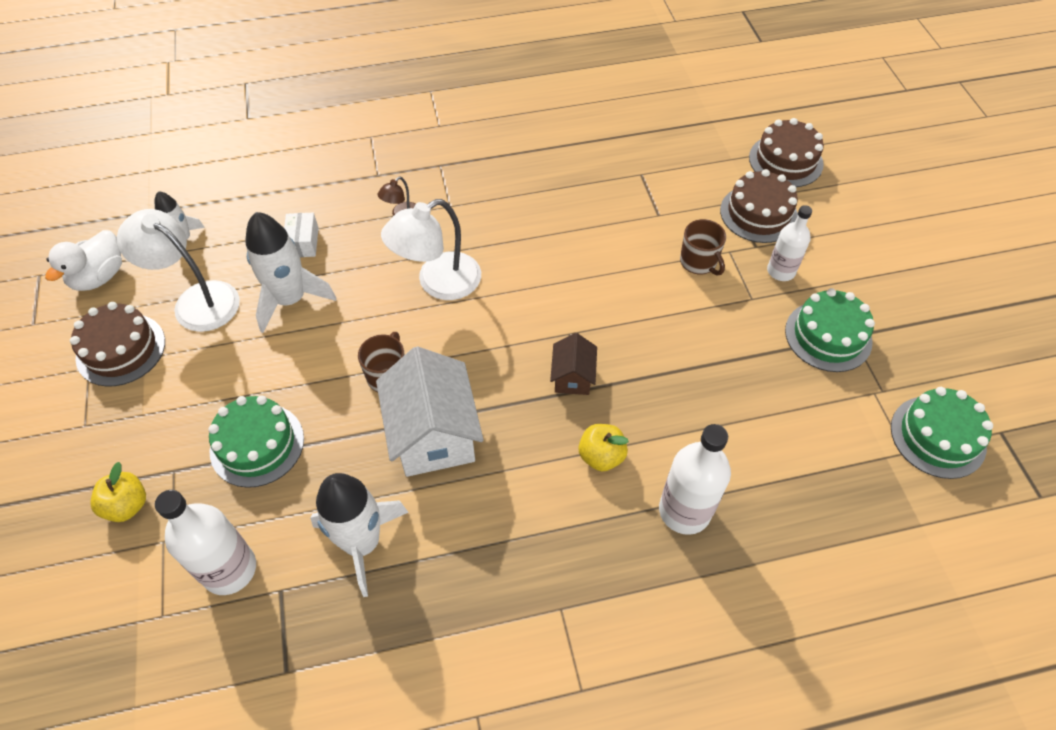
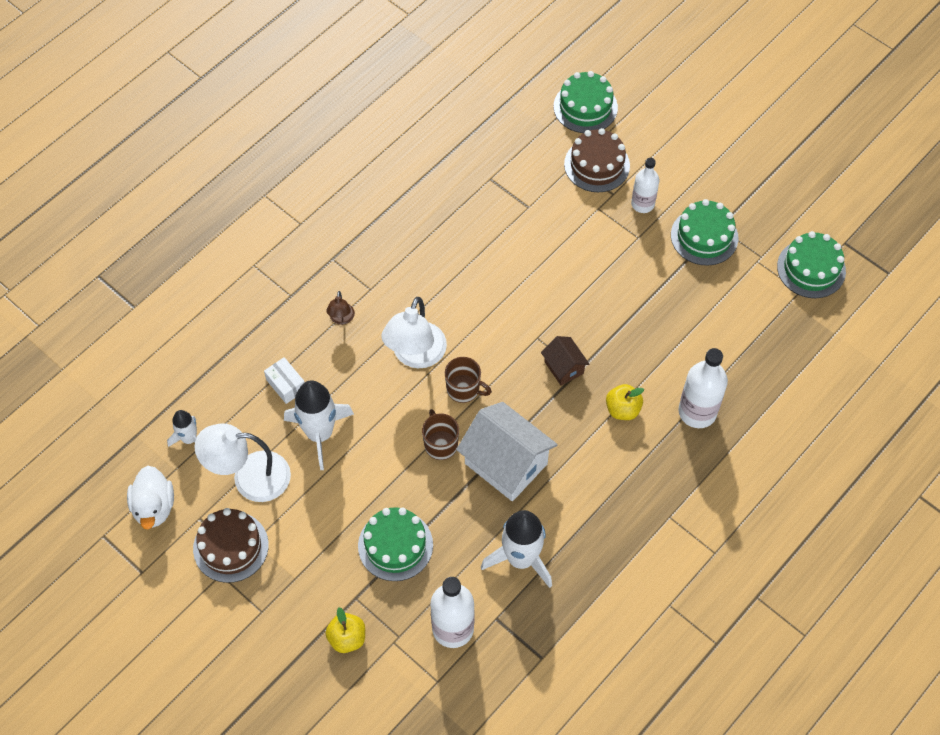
camera: 35 degrees left, 5 degrees up
(699, 262) = (583, 229): brown mug -> brown mug (464, 389)
(785, 161) = (585, 107): brown cake -> green cake

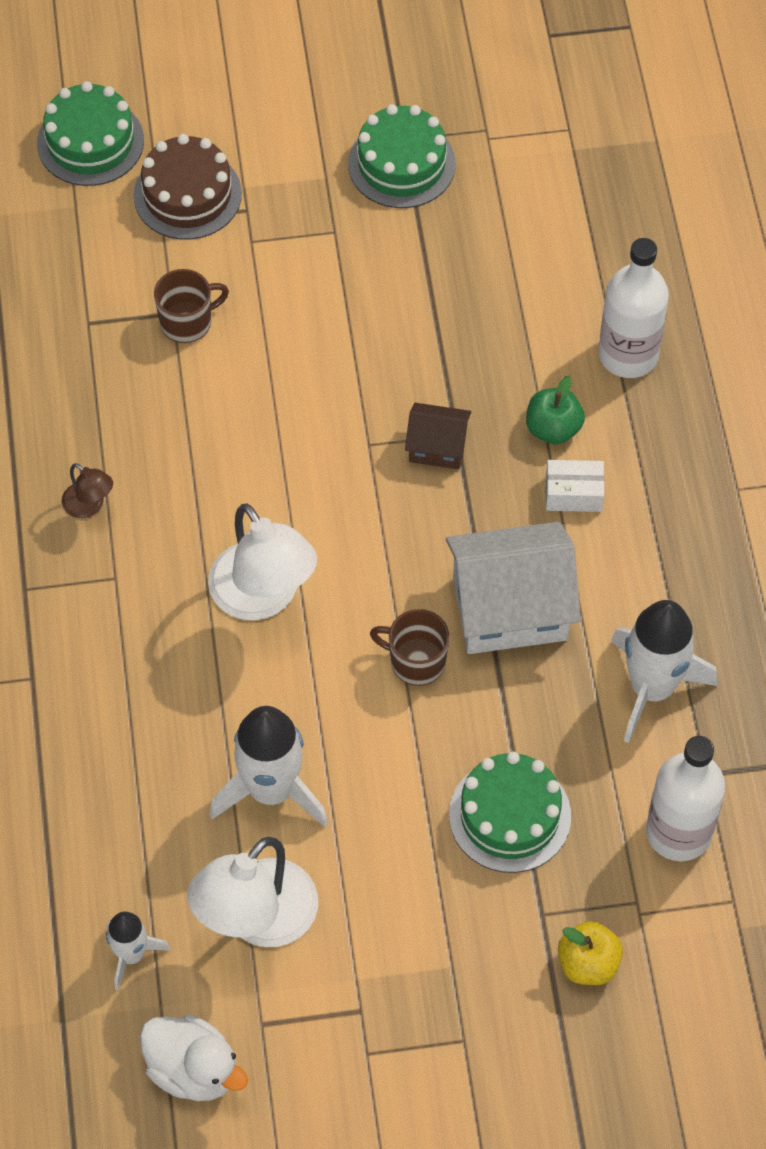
camera: 50 degrees left, 0 degrees up
(231, 547) = (338, 1013): brown cake -> none
(286, 385) = (161, 779): white box -> white box (573, 494)
(341, 319) = (126, 643): brown lamp -> brown lamp (89, 506)
(464, 389) = (363, 578): brown mug -> brown mug (187, 322)
(622, 409) = (553, 428): yellow apple -> green apple
(642, 204) = (292, 191): white bottle -> none
(811, 268) = (550, 94): green cake -> none

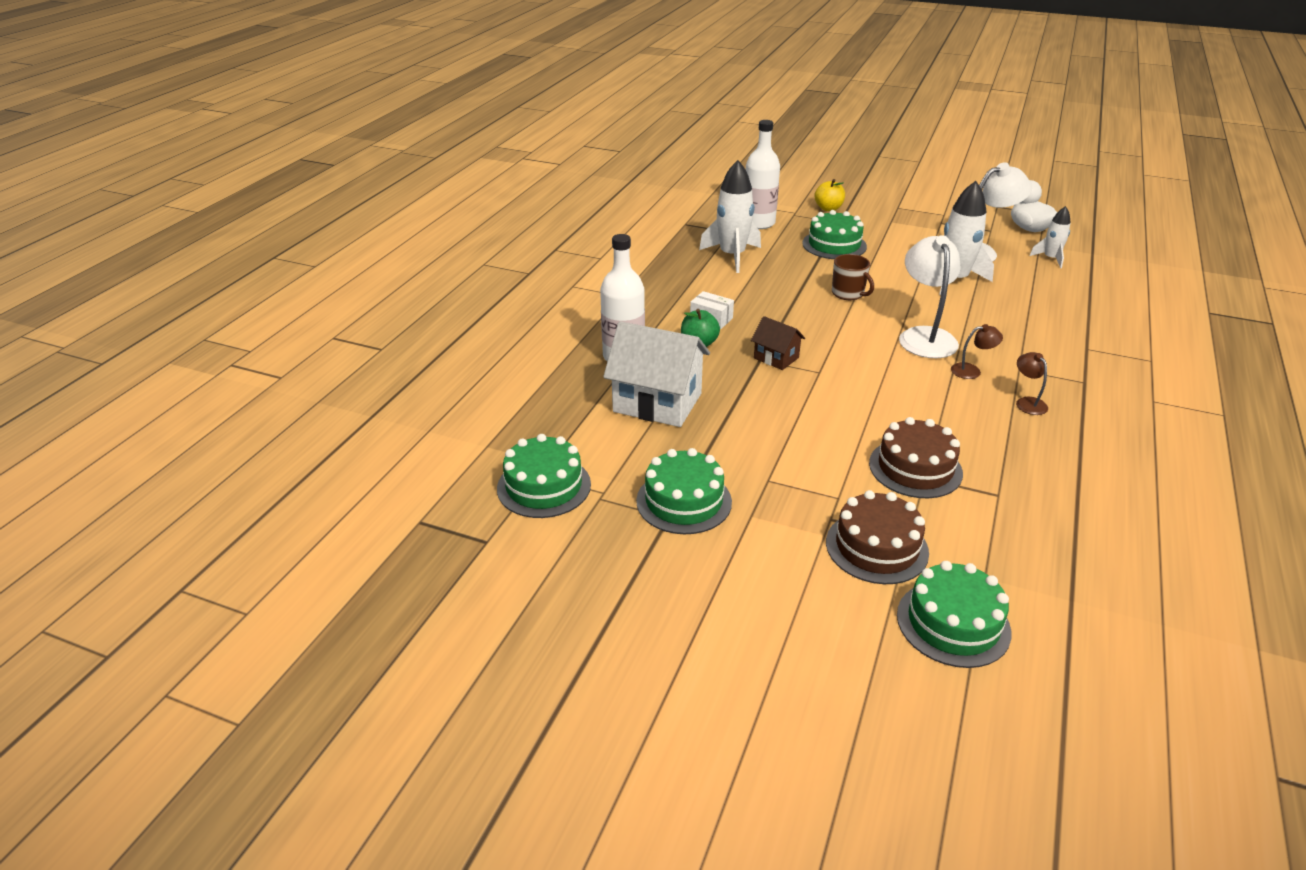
camera: 150 degrees left, 25 degrees down
(176, 543) = (971, 371): none -> brown lamp
(187, 322) = (915, 468): brown mug -> brown cake
(510, 608) = (783, 295): white house -> white house (657, 402)
(551, 117) = (544, 486): none -> green cake

